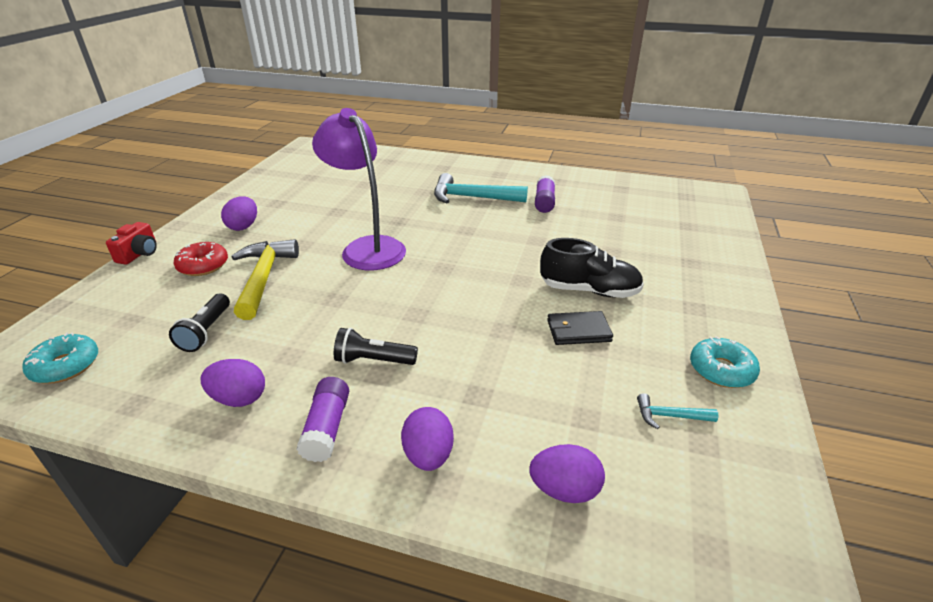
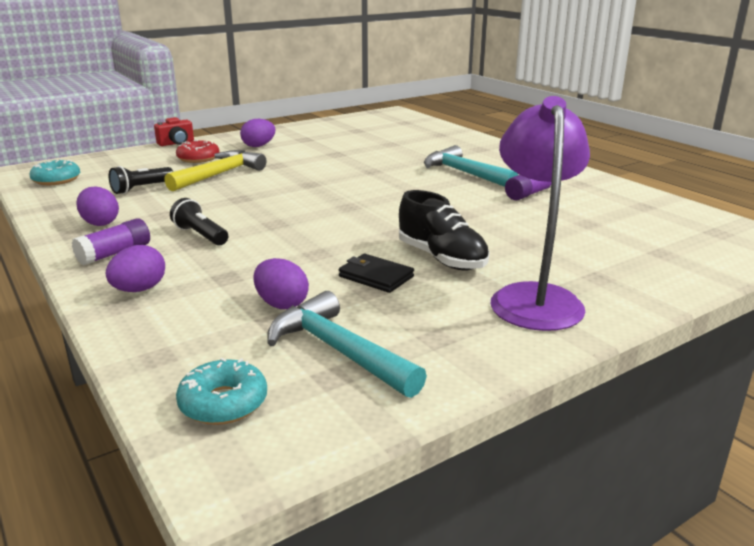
camera: 40 degrees right, 10 degrees down
(367, 247) = (316, 179): purple lamp -> purple lamp (533, 297)
(564, 490) = (179, 344): purple egg -> purple egg (281, 304)
(670, 416) = (338, 351): turquoise hammer -> turquoise hammer, size x2.14
(721, 370) = (452, 350): turquoise donut -> turquoise donut (223, 403)

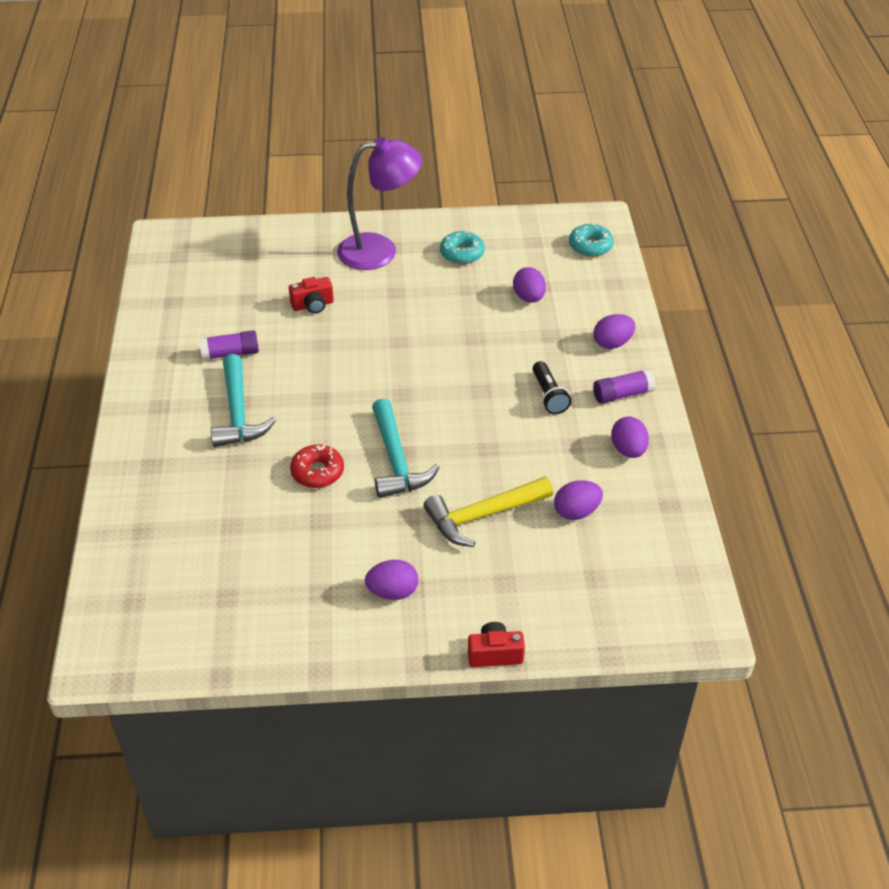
camera: 150 degrees left, 20 degrees up
(56, 180) = (667, 577): turquoise donut -> turquoise donut (462, 253)
(141, 189) = (576, 512): black flashlight -> purple egg
(198, 158) = (487, 578): red donut -> red donut (317, 472)
(338, 351) = (519, 254): turquoise hammer -> turquoise hammer (396, 460)
(376, 276) = (454, 300): black wallet -> none
(442, 258) = (395, 301): black shoe -> none
(519, 234) = (313, 305): none -> red camera
(533, 297) = (380, 250): purple lamp -> purple lamp turned 135 degrees counterclockwise

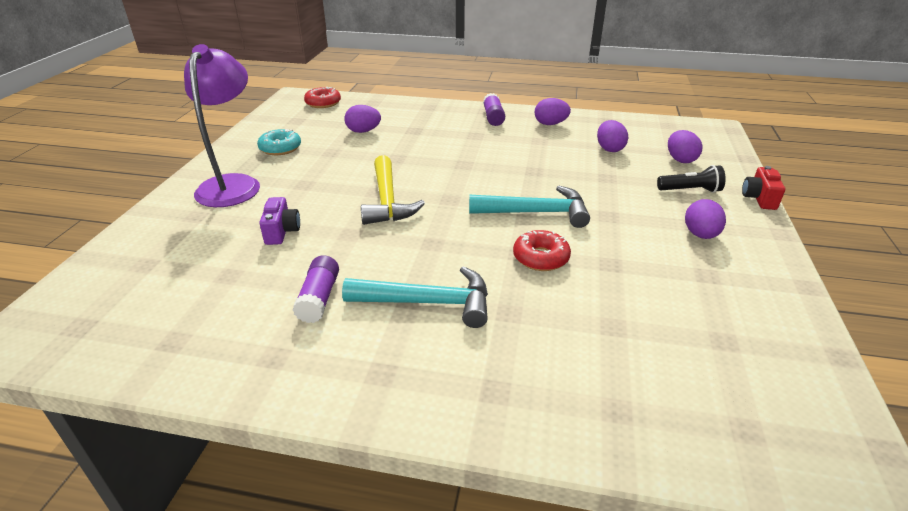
camera: 75 degrees left, 10 degrees down
(313, 305) = (282, 231): red camera -> purple camera
(483, 515) = (610, 183): yellow hammer -> yellow hammer (387, 200)
(549, 395) = (482, 140): black flashlight -> black flashlight (690, 190)
(590, 246) = (323, 103): turquoise donut -> red donut
(612, 343) = (437, 112): purple egg -> purple egg (680, 160)

